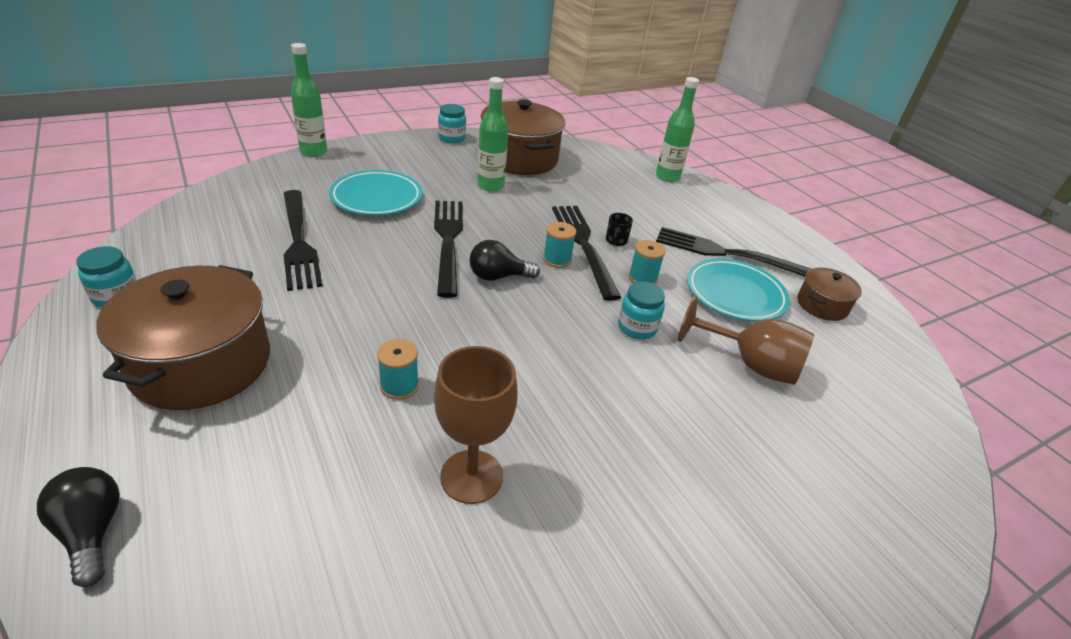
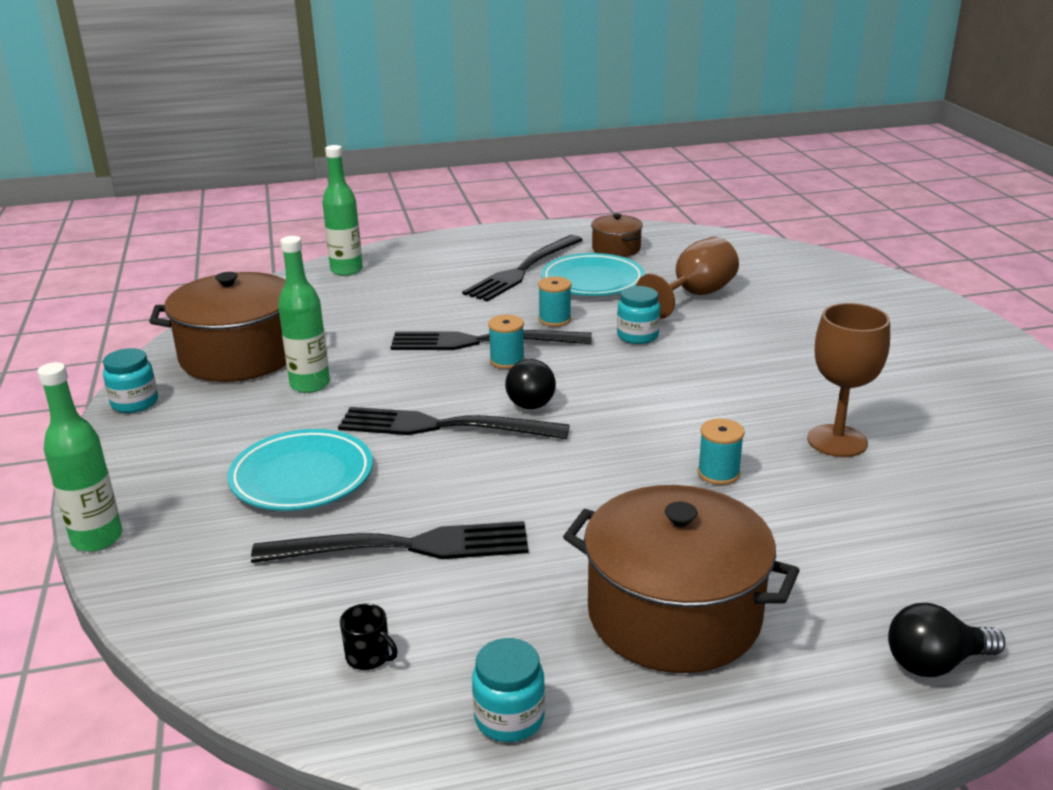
camera: 70 degrees left, 10 degrees down
(616, 241) = (478, 322): black mug -> black mug (369, 657)

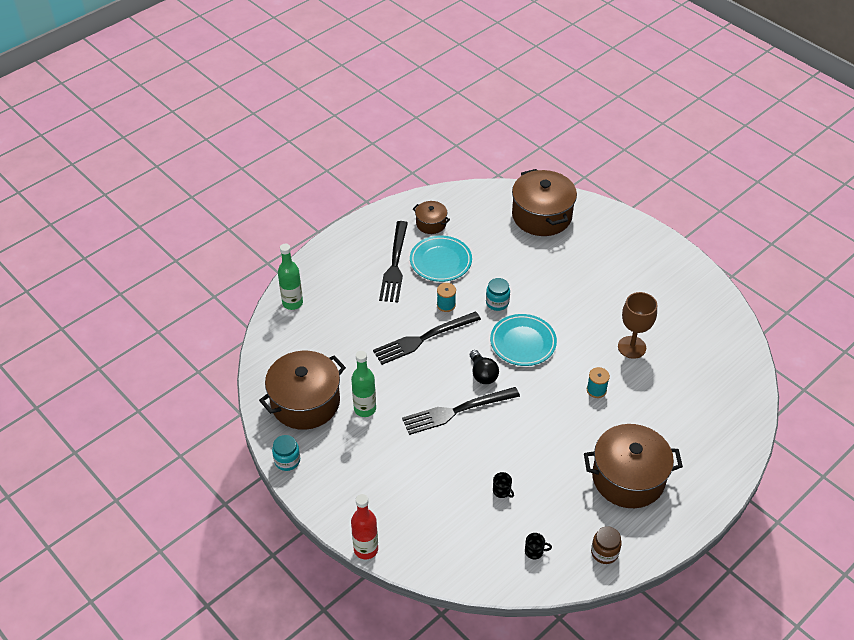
camera: 30 degrees left, 20 degrees up
(97, 538) = (366, 549): green bottle -> red bottle
(302, 477) = (421, 472): turquoise plate -> turquoise plate (523, 343)
(406, 546) = (502, 491): black fork -> black mug
(507, 361) = (448, 349): turquoise spool -> none
(509, 718) = (604, 552): turquoise jar -> brown jar
(695, 295) = (502, 255): brown goblet -> none
(796, 275) = (541, 216): none -> brown pot
(935, 663) = (726, 459): black light bulb -> none

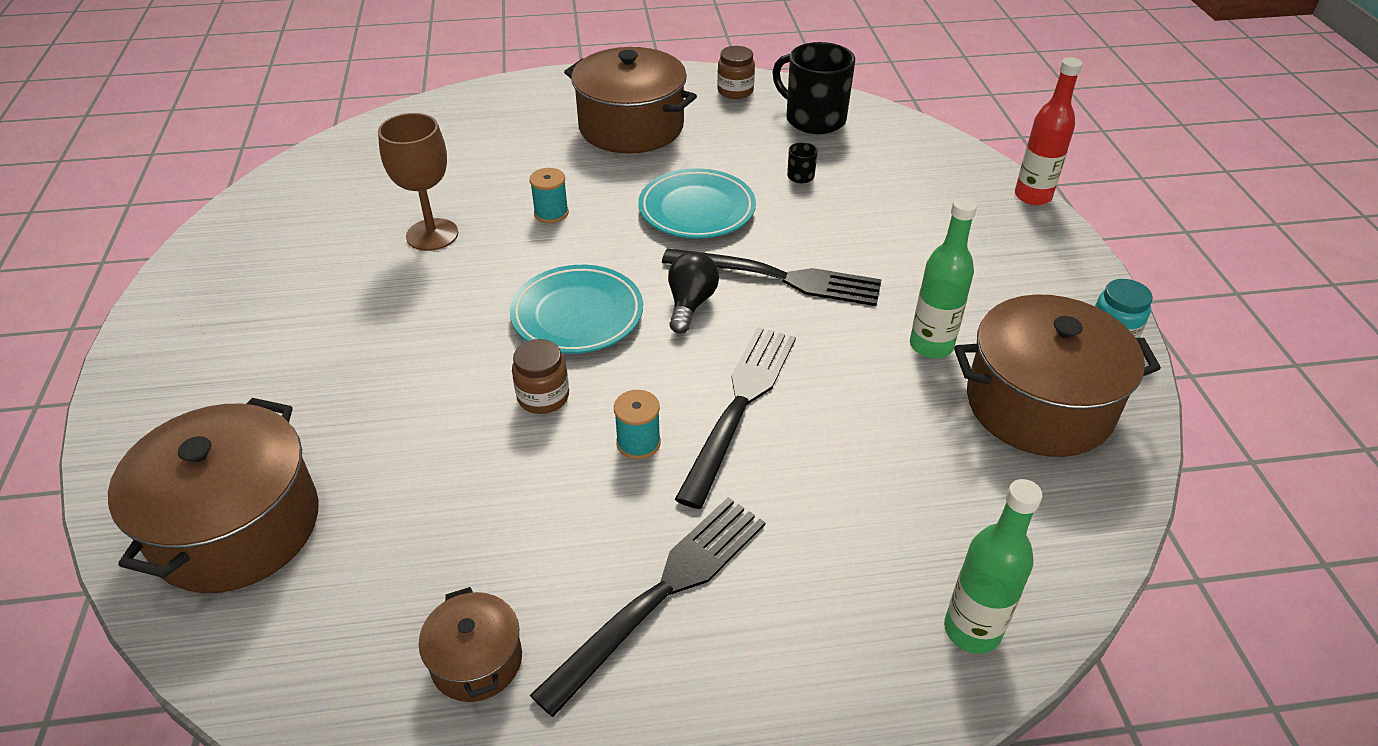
camera: 145 degrees left, 5 degrees down
(422, 339) = (740, 404): black fork -> black fork turned 75 degrees counterclockwise
(440, 261) = (557, 542): turquoise plate -> turquoise plate (697, 210)
(497, 303) = (543, 397): turquoise jar -> brown jar
(534, 551) = (813, 119): black mug -> black mug, size x2.38

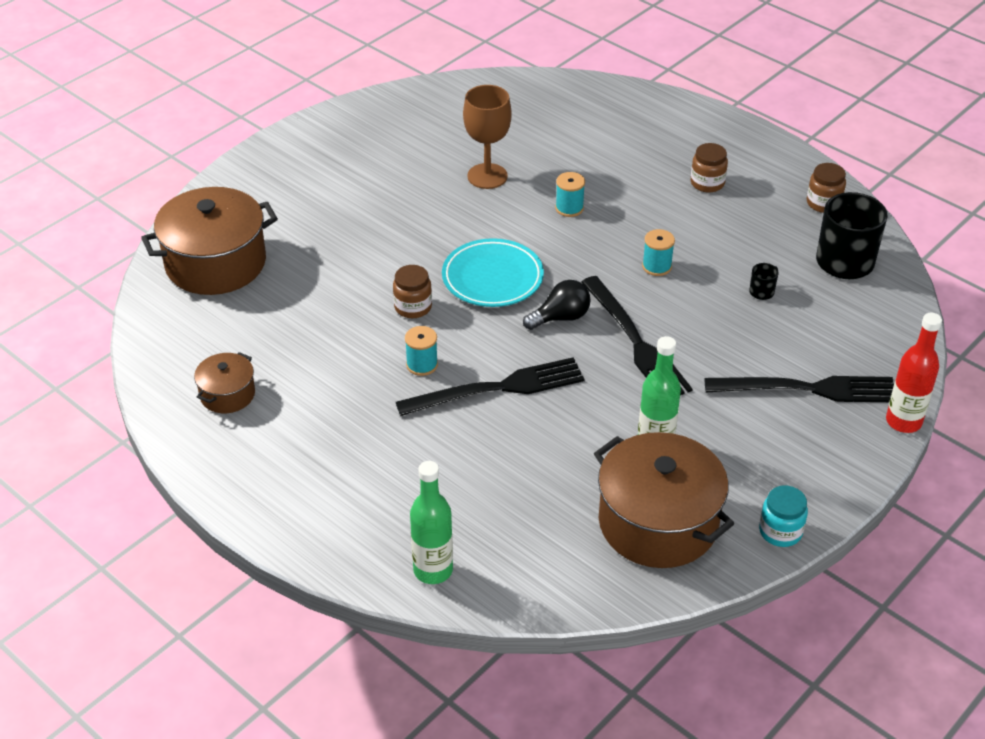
camera: 50 degrees right, 0 degrees up
(631, 127) = (707, 183): brown pot -> brown jar
(663, 591) = (333, 434): black fork -> black fork (810, 389)
(697, 210) = (656, 266): turquoise plate -> turquoise spool

